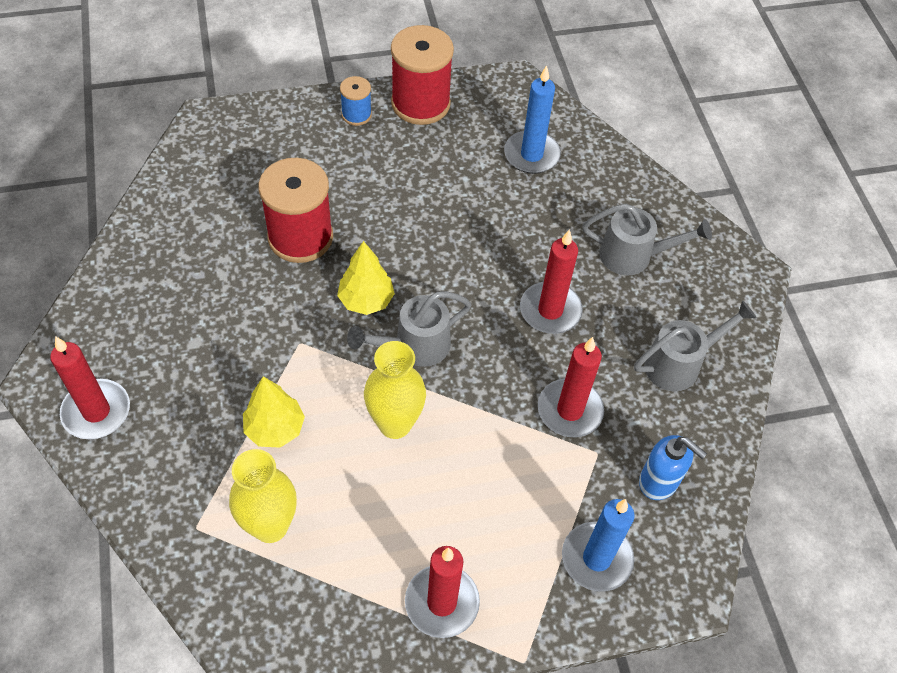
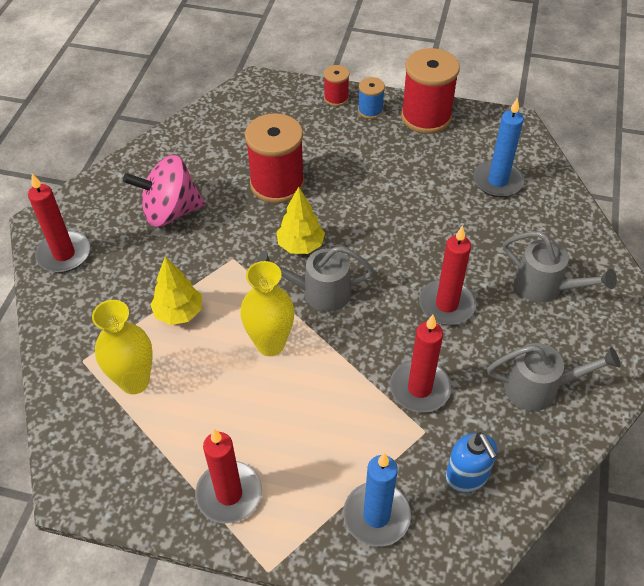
camera: 30 degrees right, 5 degrees down
(195, 313) = (170, 212): none -> pink spinning top
(310, 111) = (336, 98): none -> red spool

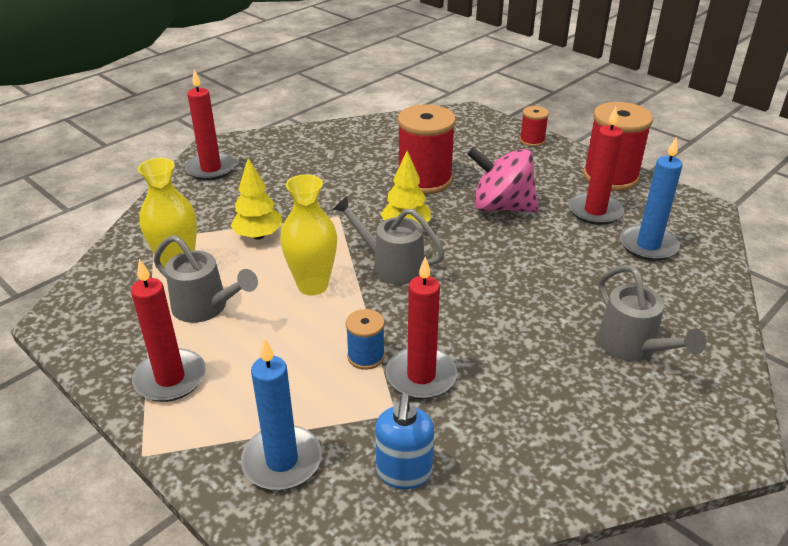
camera: 30 degrees right, 15 degrees down
(170, 212) = (317, 170): pink spinning top -> pink spinning top (501, 207)
(370, 111) = (557, 157): blue spool -> blue spool (366, 356)
(446, 304) = (509, 321): red candle -> red candle (595, 211)
(539, 388) = (553, 431): grey watering can -> grey watering can (206, 308)

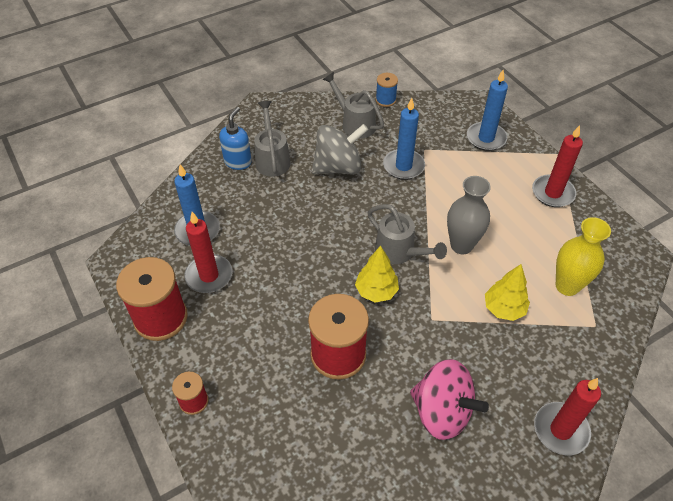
camera: 165 degrees left, 15 degrees up
(206, 308) = (538, 241): grey watering can -> grey watering can (354, 123)
(312, 285) = (461, 245): yellow vase -> grey vase
(366, 356) = (433, 184): blue spool -> blue spool (385, 100)
(403, 473) = (426, 122): blue soap dispenser -> blue soap dispenser (238, 162)
(421, 376) = (403, 166): red candle -> blue candle
(501, 207) = (284, 298): pink spinning top -> pink spinning top (442, 412)
(524, 354) = (338, 167): none -> grey spinning top

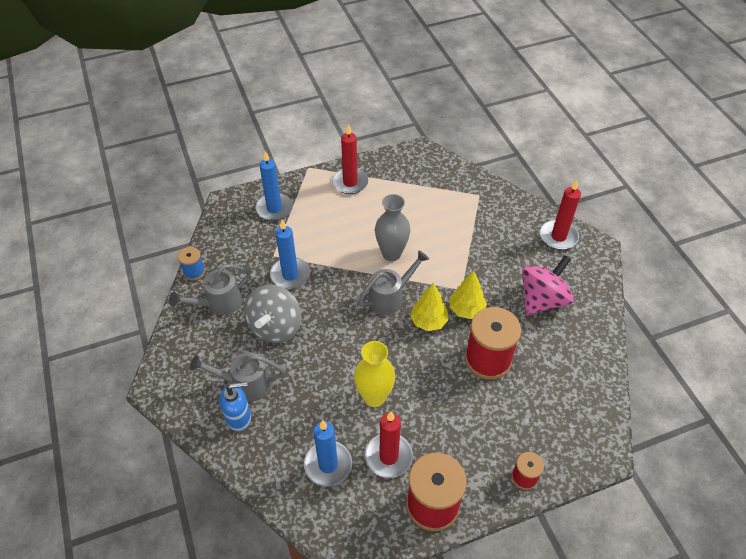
camera: 80 degrees left, 0 degrees up
(238, 162) = (239, 418): blue soap dispenser -> blue soap dispenser turned 135 degrees clockwise
(338, 167) = (275, 327): grey spinning top -> grey spinning top turned 150 degrees counterclockwise
(504, 309) = (457, 242): yellow tree -> yellow tree (466, 310)
(567, 286) = (442, 200): yellow vase -> yellow vase (374, 397)

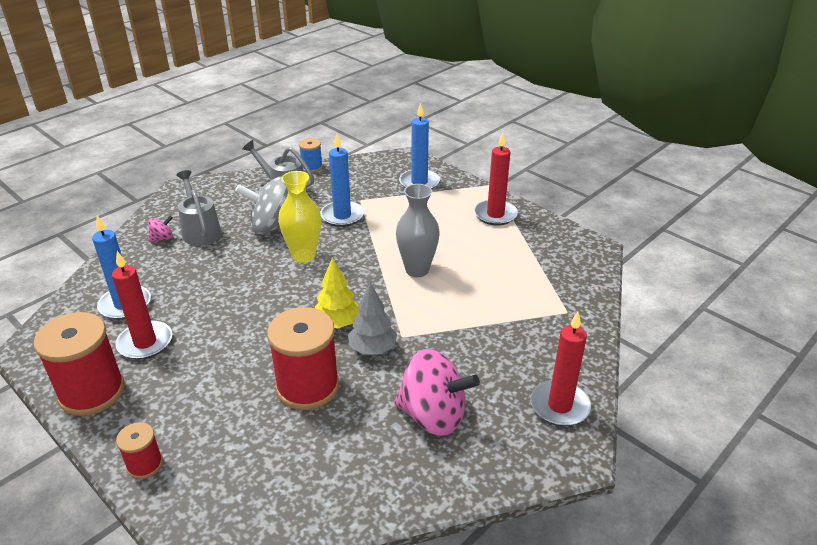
camera: 65 degrees right, 15 degrees down
(239, 418) = (162, 238): blue soap dispenser -> pink spinning top
(374, 397) = (216, 312): yellow vase -> yellow vase (304, 255)
(390, 297) = (354, 286): grey watering can -> none
(466, 310) = (373, 349): yellow tree -> grey tree

